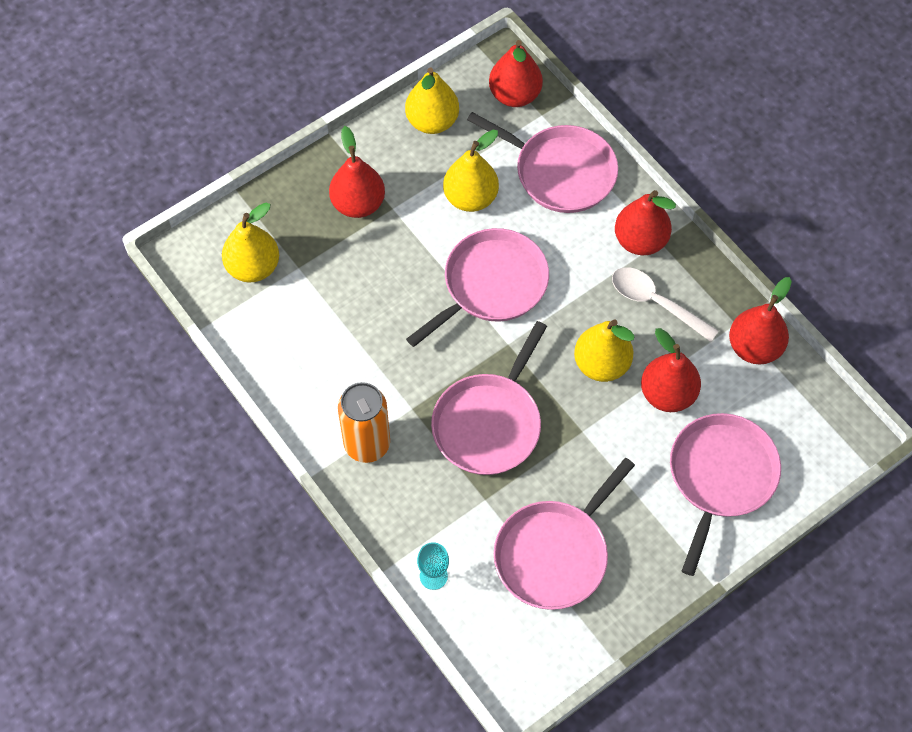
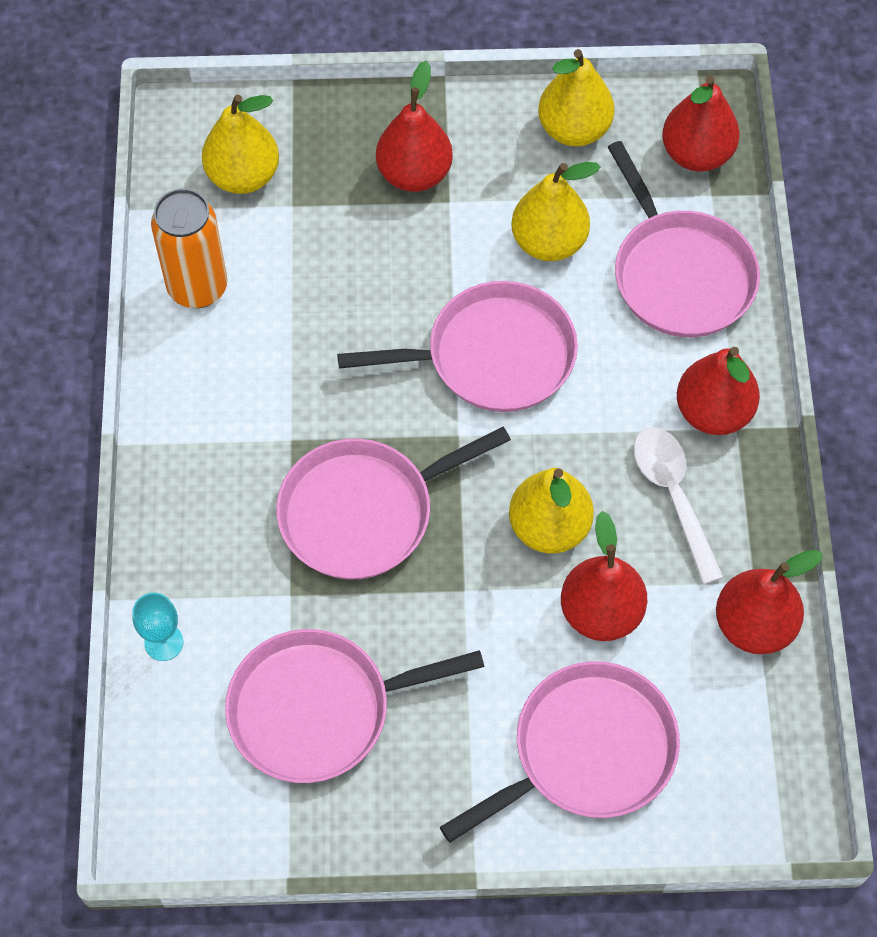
camera: 35 degrees right, 0 degrees up
(367, 444) = (209, 448): orange can -> orange can (197, 287)

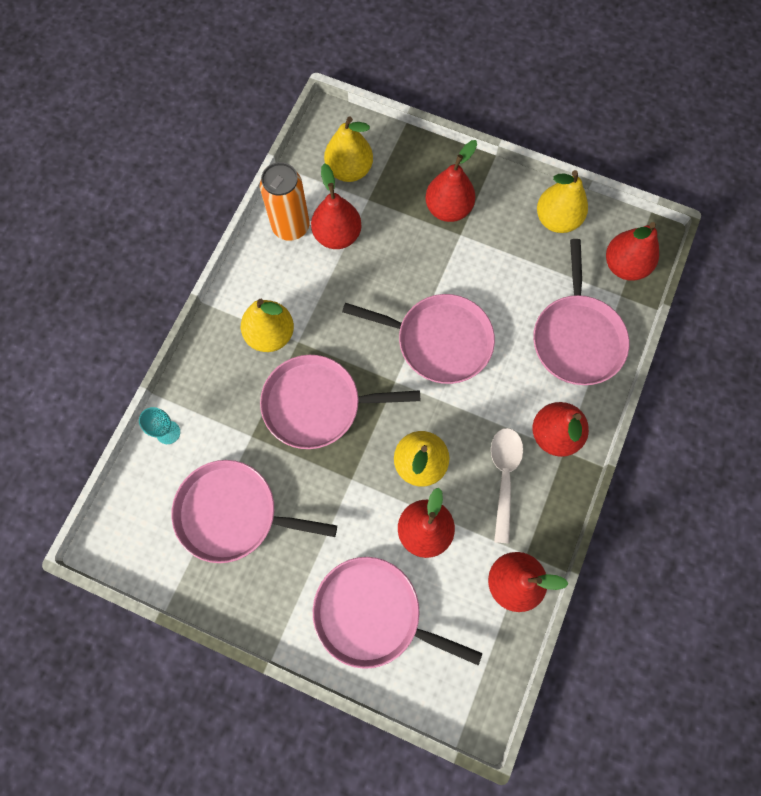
camera: 25 degrees right, 10 degrees up
(272, 272) = (337, 235): none -> red pear
(549, 242) = (507, 284): yellow pear -> yellow pear (270, 334)
(586, 751) = (373, 614): pink pan -> pink pan turned 150 degrees counterclockwise

